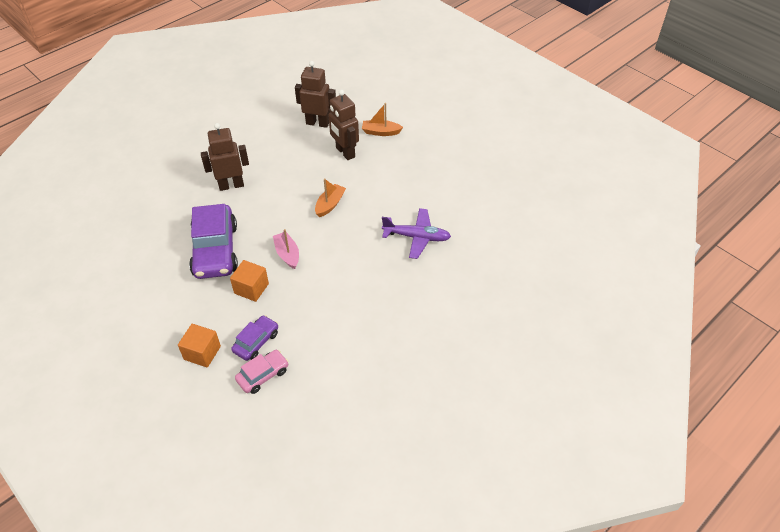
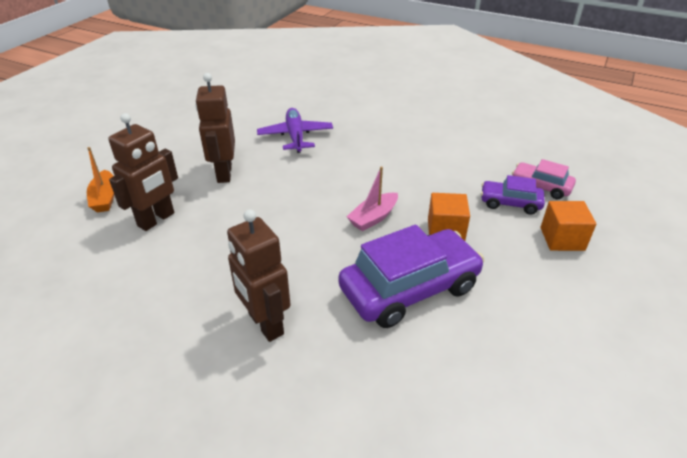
camera: 110 degrees left, 10 degrees down
(317, 123) = (81, 268): brown robot -> brown robot (224, 173)
(330, 204) = (269, 206): orange boat -> none

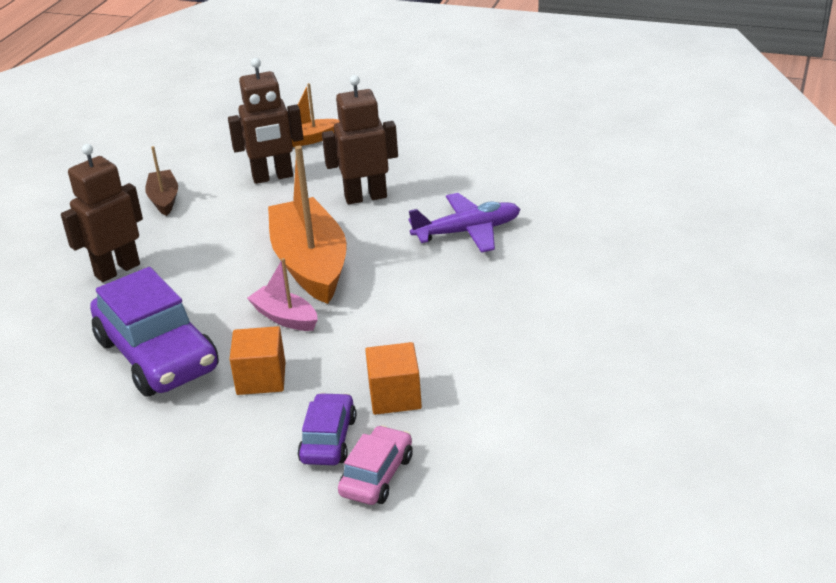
camera: 85 degrees right, 5 degrees down
(146, 293) = (164, 199): none -> brown boat
(156, 220) = (272, 177): brown robot -> brown robot turned 45 degrees counterclockwise
(306, 203) = (310, 264): none -> orange boat
(562, 239) = (246, 489): orange cube -> orange cube (395, 396)

